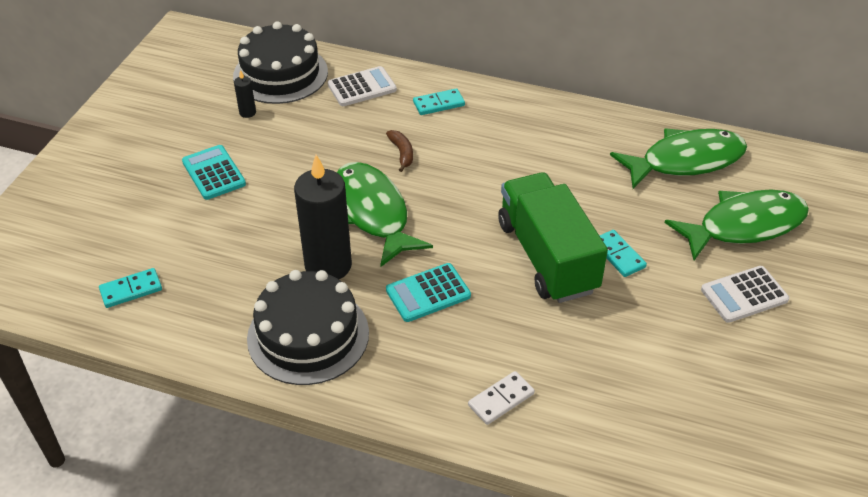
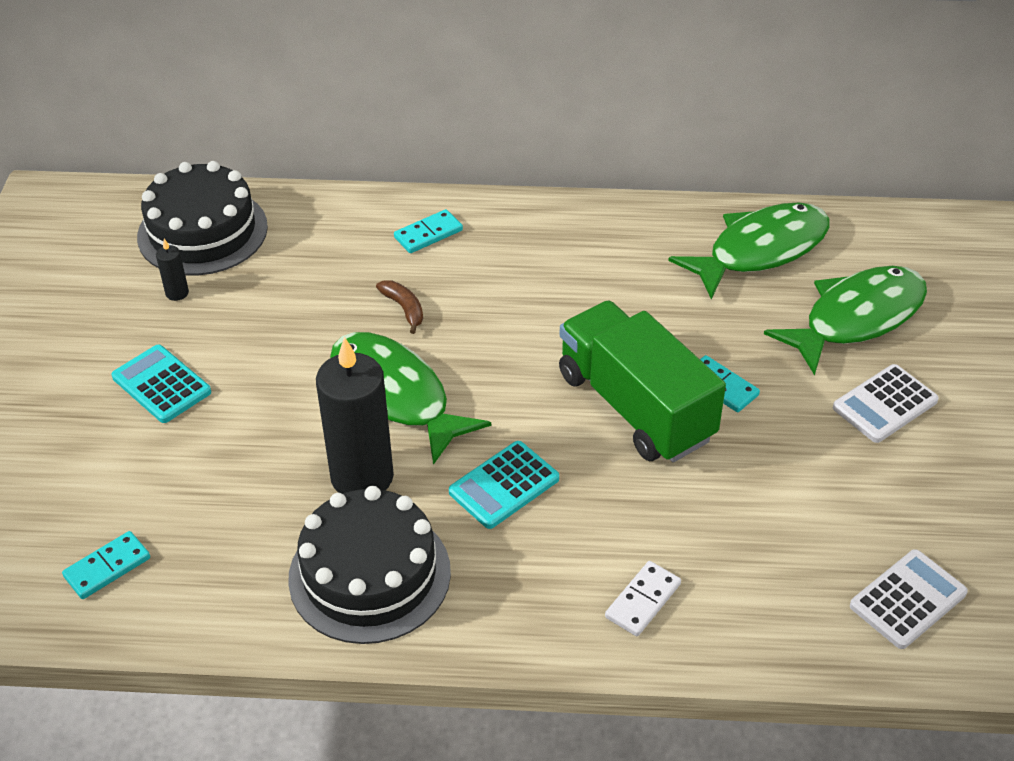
camera: 15 degrees left, 0 degrees up
(362, 87) = (319, 230): white calculator -> white calculator (908, 600)

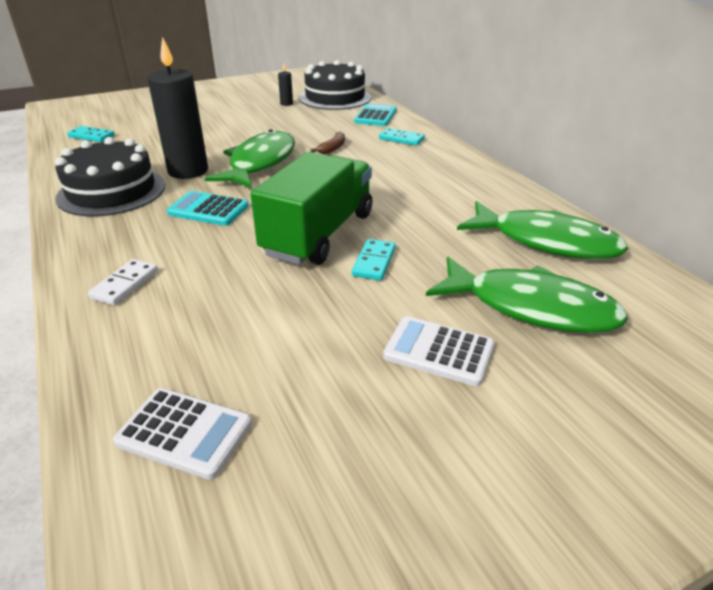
camera: 60 degrees right, 10 degrees down
(161, 384) = (221, 116): turquoise calculator -> turquoise calculator (376, 116)
(643, 601) = (125, 284): white domino -> white domino turned 75 degrees counterclockwise

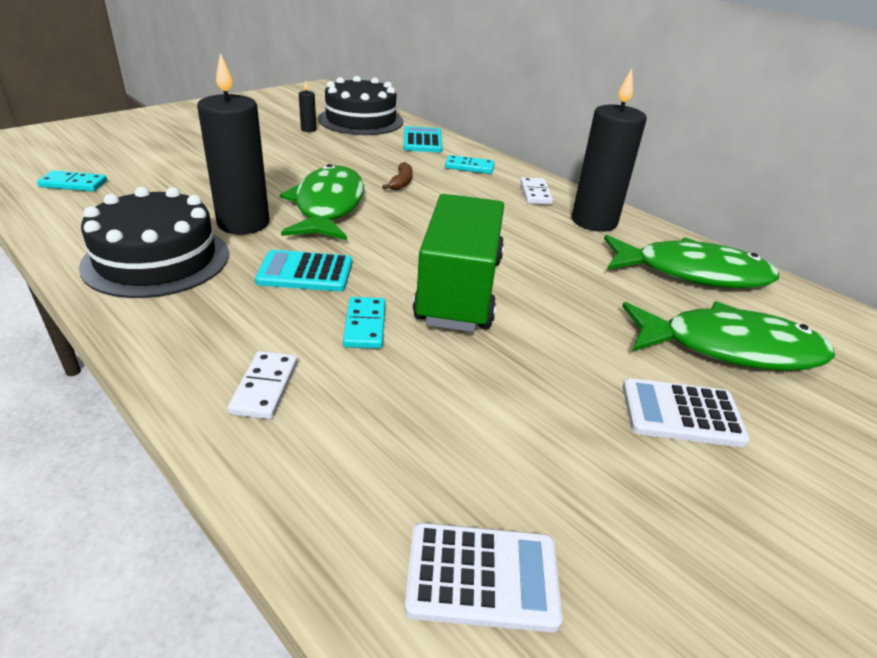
camera: 20 degrees left, 0 degrees up
(374, 262) = (543, 317): turquoise domino -> turquoise domino (365, 325)
(445, 164) = (535, 193): none -> white domino
(483, 191) = (594, 221): none -> black candle

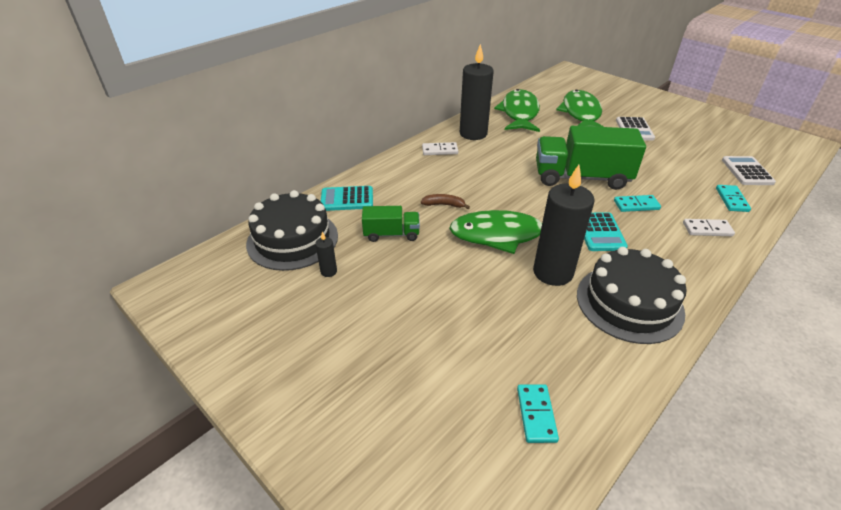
camera: 90 degrees left, 5 degrees up
(353, 154) = (391, 234): none -> green truck
(469, 167) = (401, 175): turquoise domino -> turquoise domino (731, 200)

